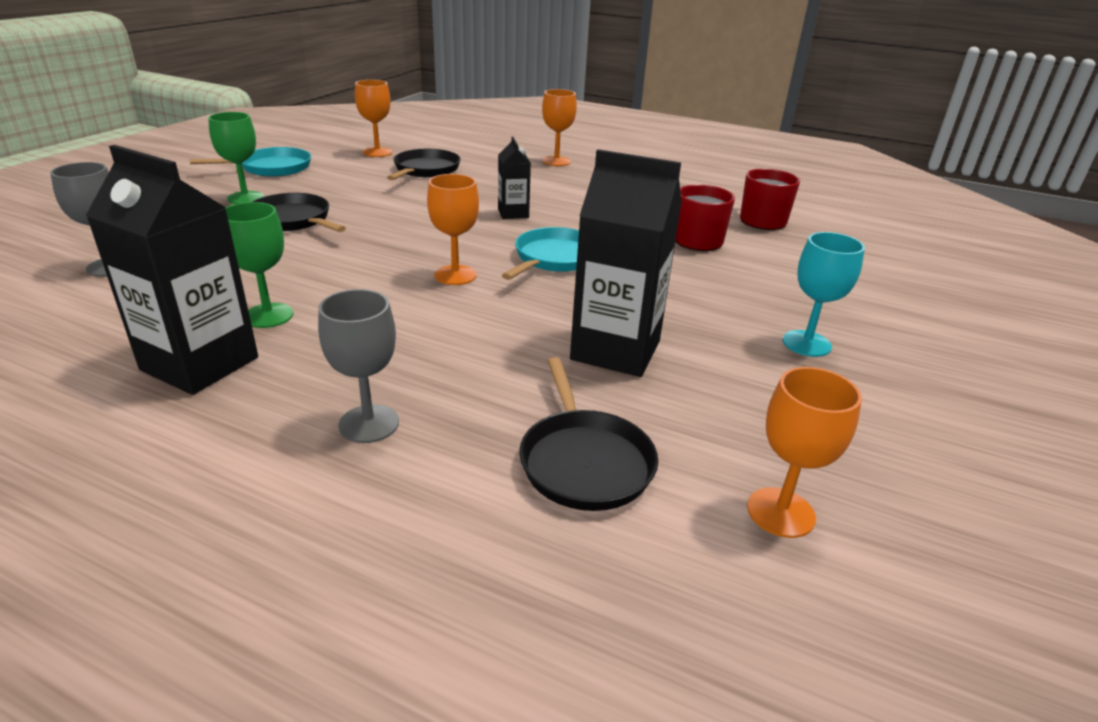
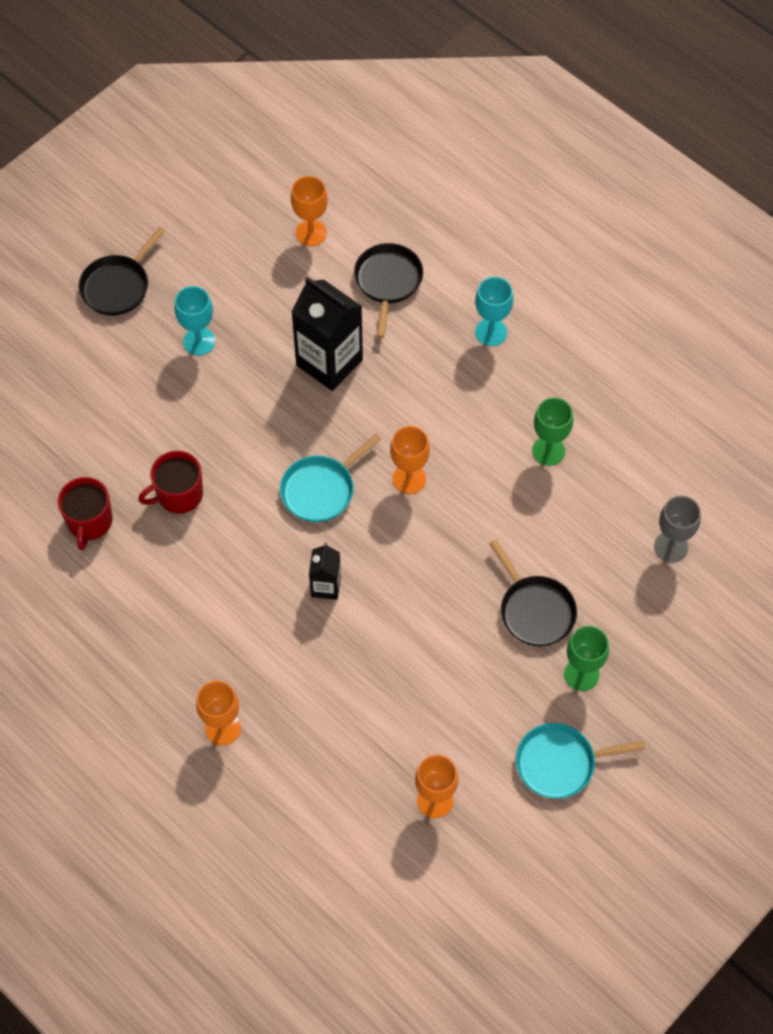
camera: 160 degrees left, 30 degrees up
(200, 364) = (586, 405): black carton -> none
(369, 424) = (491, 332): grey goblet -> turquoise goblet
(425, 170) = (387, 726): black pan -> black pan (117, 286)

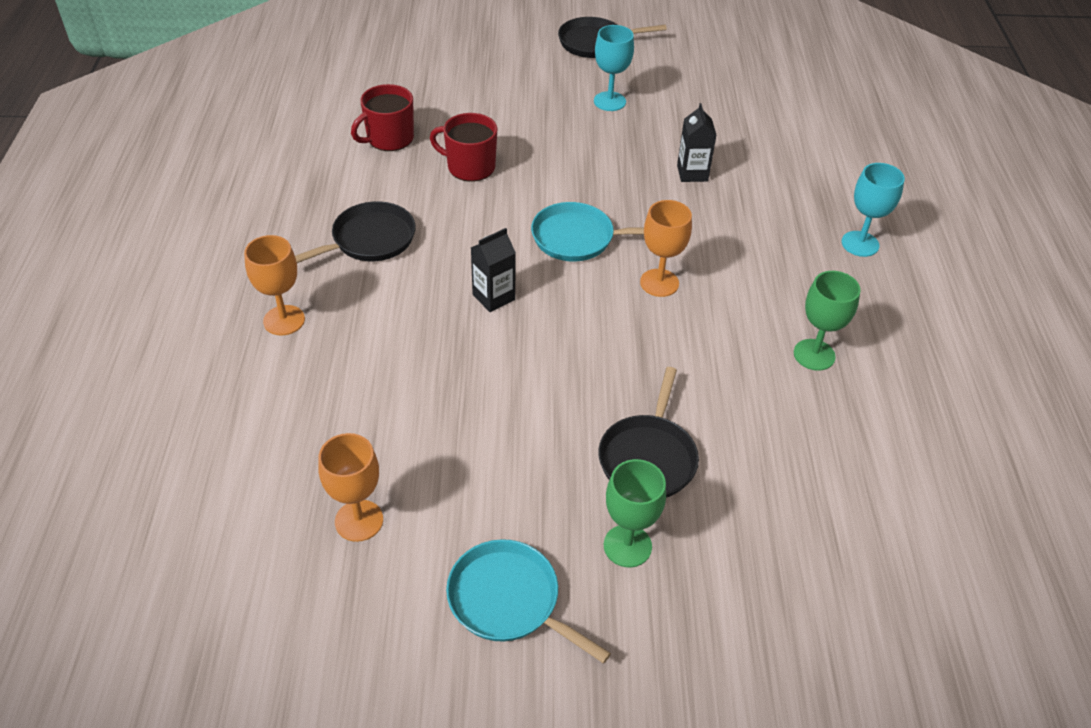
camera: 45 degrees right, 15 degrees down
(311, 233) = (779, 99): orange goblet -> none
(329, 362) = (692, 173): black carton -> black carton, size x0.53
(388, 281) = (806, 160): black pan -> black pan (370, 240)
(671, 547) = (854, 520): grey goblet -> none

